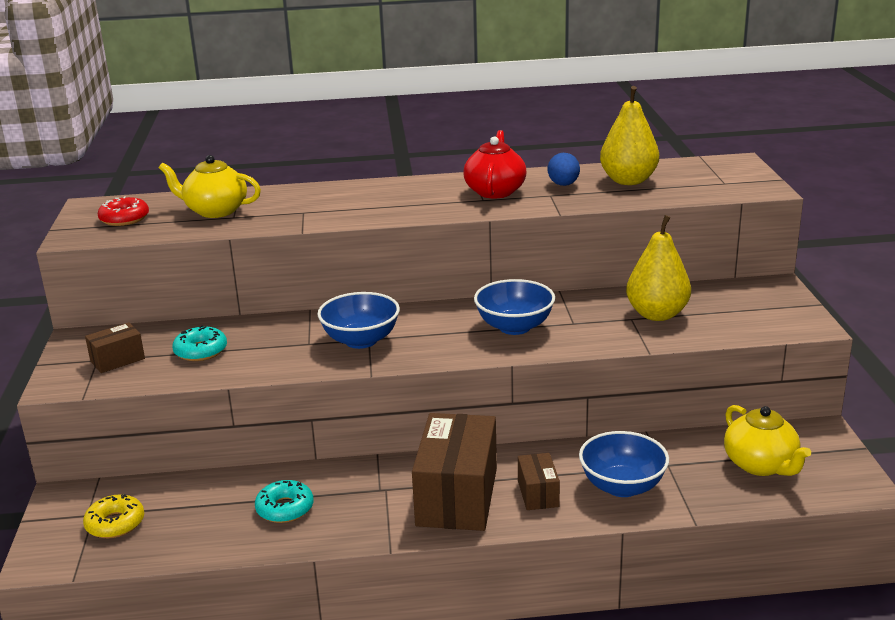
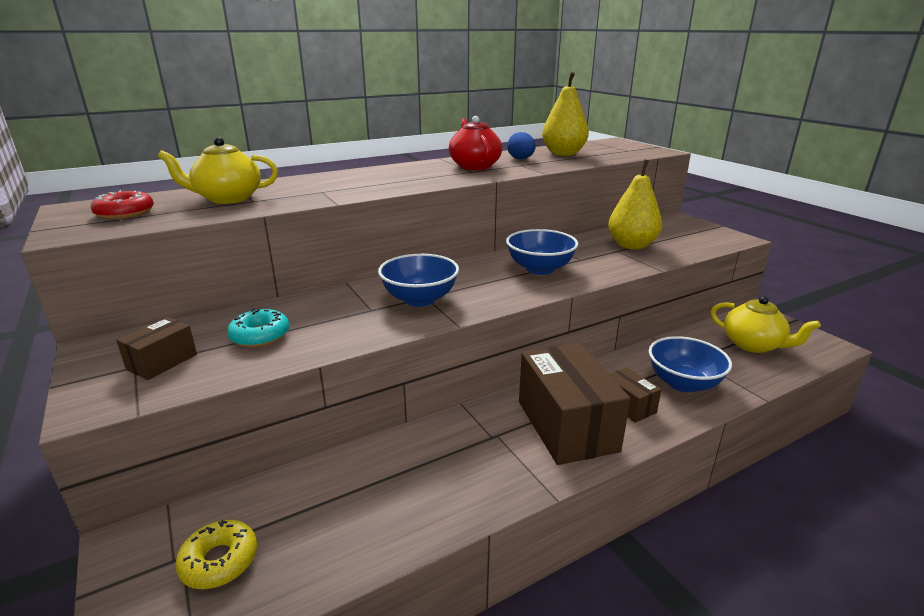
camera: 25 degrees left, 0 degrees up
(285, 508) = (414, 483): turquoise donut -> none

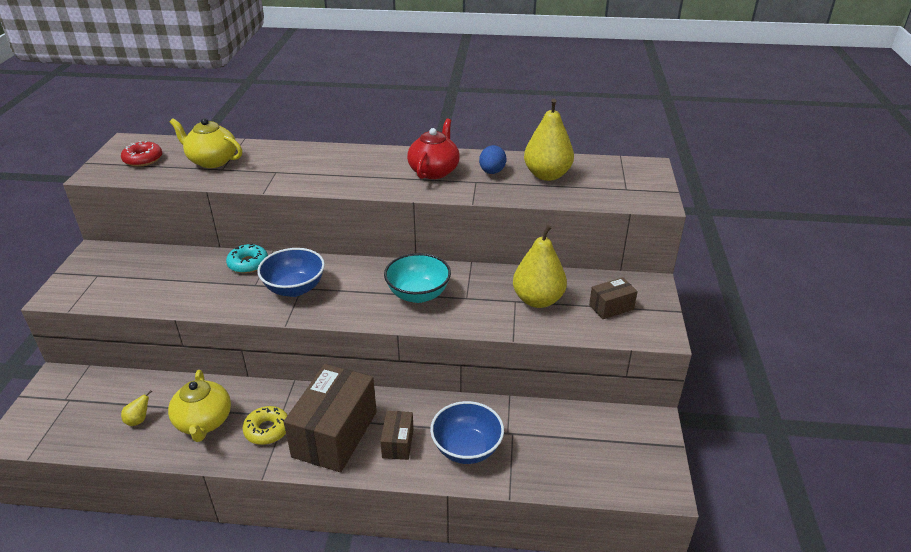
camera: 35 degrees right, 10 degrees up
(162, 362) = (111, 278): brown box -> brown box (611, 307)
(219, 561) = (80, 411): yellow donut -> yellow donut (267, 430)
(260, 335) = (173, 279): turquoise donut -> turquoise donut (248, 264)
(326, 525) = (139, 420): none -> yellow pear
(540, 269) = (418, 294): blue bowl -> turquoise bowl
(753, 345) = (588, 448): yellow teapot -> yellow teapot (204, 422)

